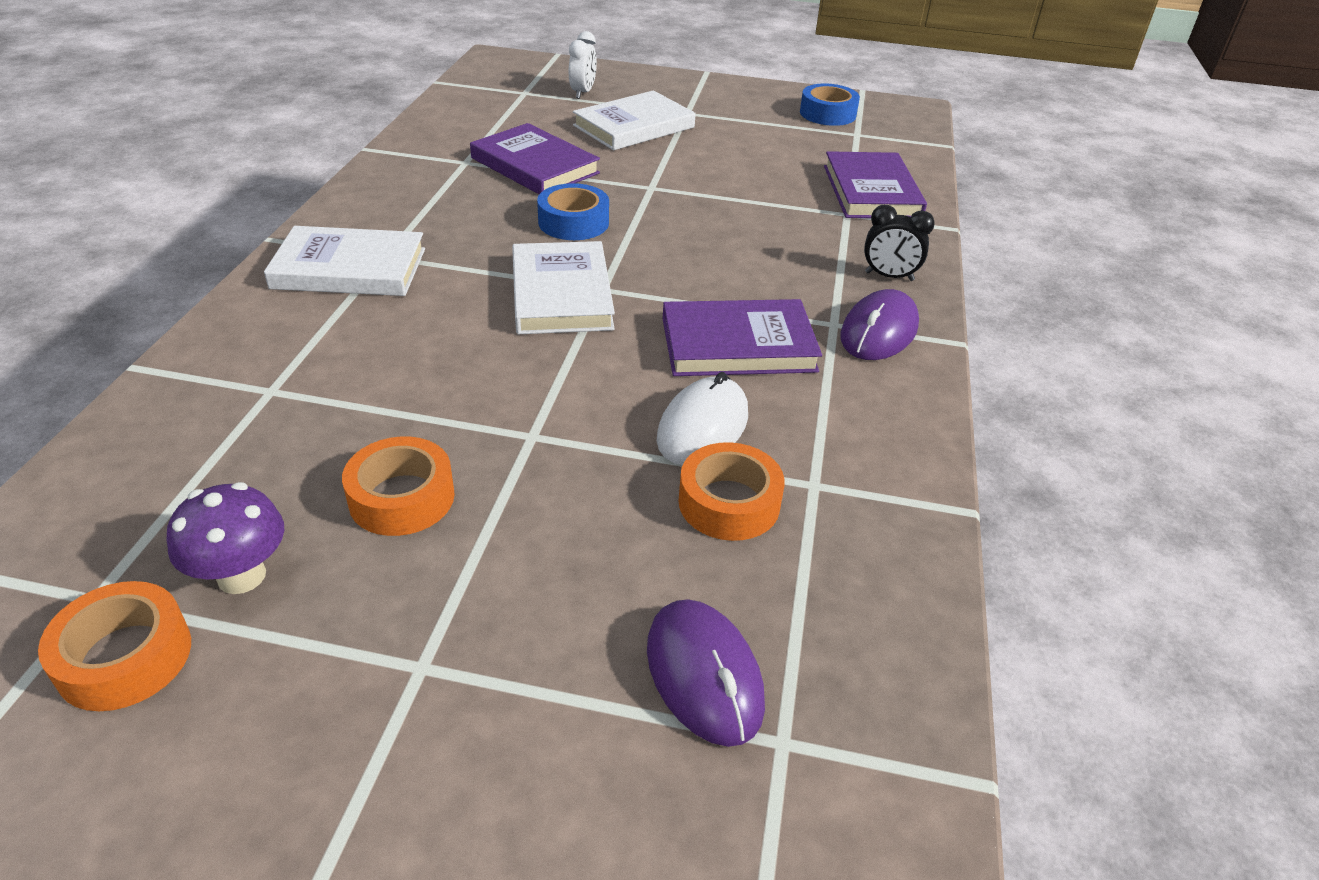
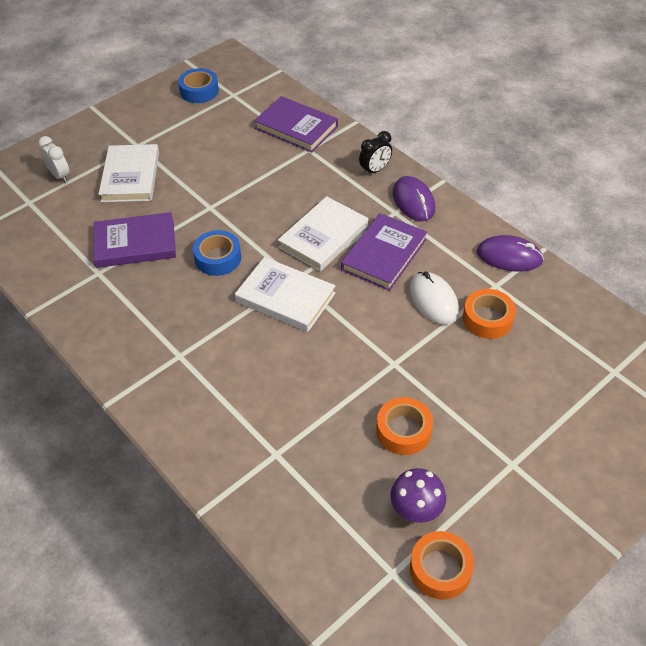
camera: 50 degrees left, 10 degrees up
(349, 269) = (179, 377): white book -> white book (323, 237)
(704, 675) = (572, 377): purple mouse -> purple mouse (509, 256)

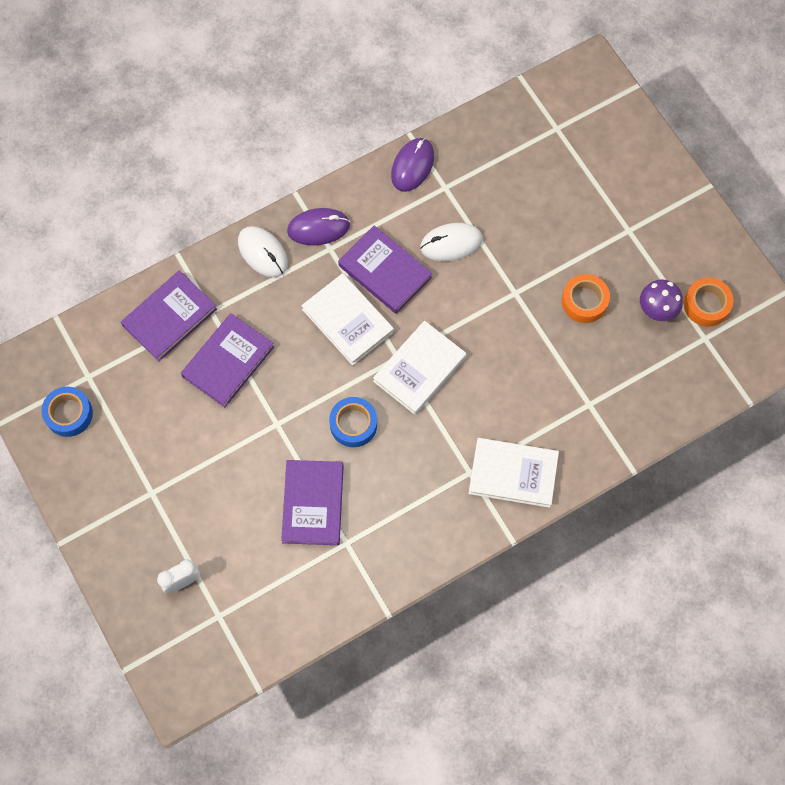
camera: 80 degrees left, 20 degrees up
(131, 176) = (205, 502): white book -> white book (513, 473)
(263, 167) = (228, 361): none -> purple book
(375, 170) = (263, 253): black clock -> white mouse
(487, 319) = (482, 205): orange tape -> none

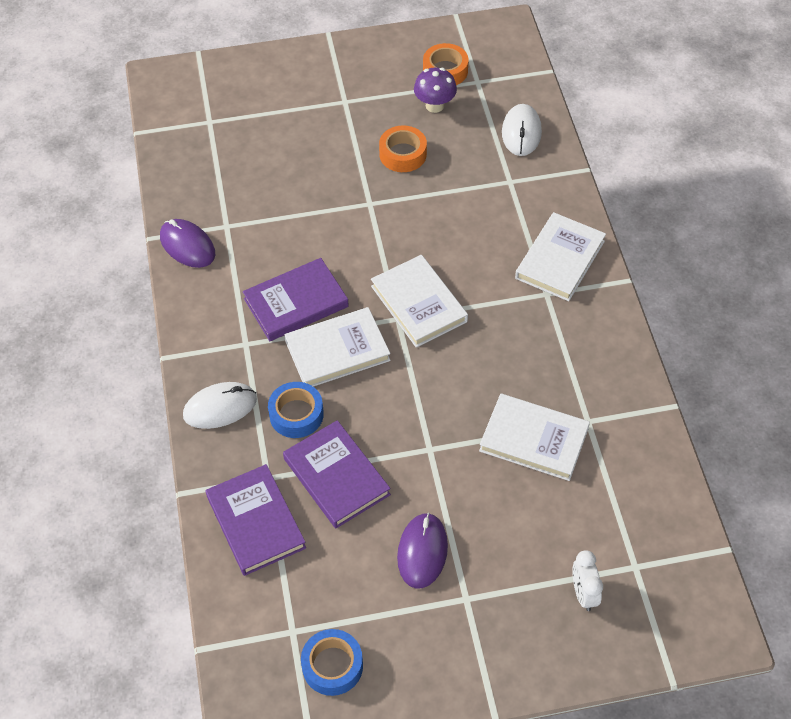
camera: 70 degrees left, 15 degrees down
(313, 503) = (534, 439): purple book -> white book
(318, 228) = (216, 347): purple mouse -> purple mouse (422, 552)
(353, 424) = (457, 378): blue tape -> blue tape (296, 414)
(451, 243) = (291, 238): white mouse -> white mouse (521, 132)

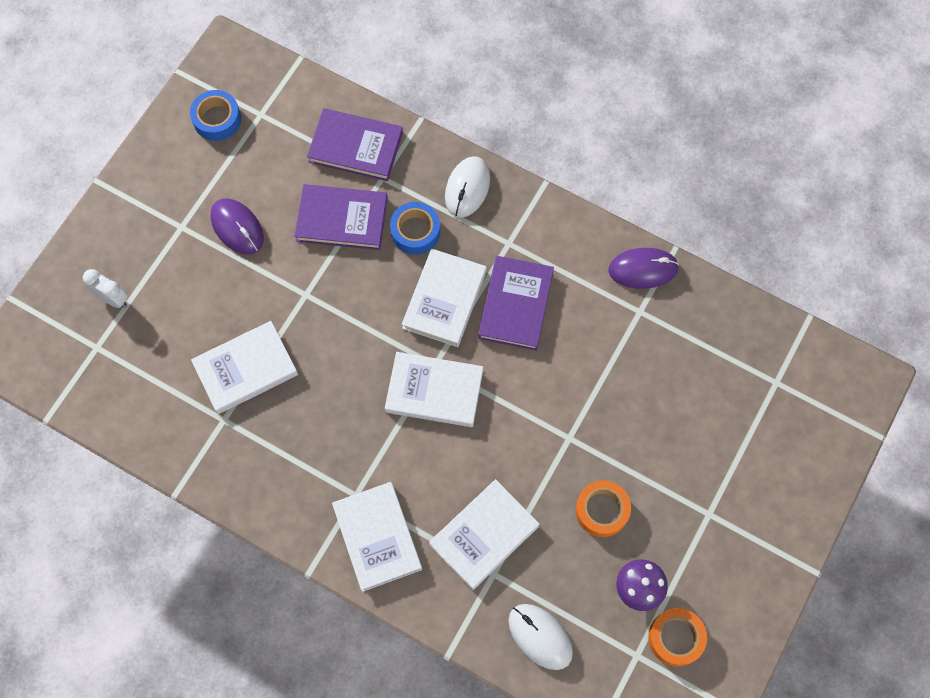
camera: 130 degrees right, 15 degrees up
(490, 203) = (484, 535): none -> white book

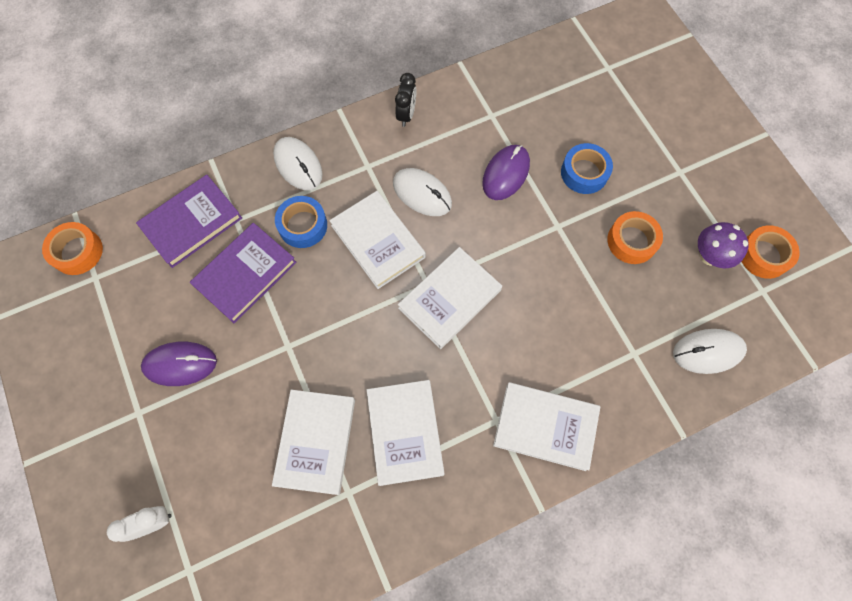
camera: 55 degrees left, 0 degrees up
(217, 119) = (66, 316): blue tape -> blue tape (584, 173)
(272, 85) = (77, 252): none -> orange tape
(484, 535) = (598, 340): white book -> white book (405, 432)
(515, 305) = (422, 194): purple book -> white mouse
(584, 240) = (406, 114): none -> black clock
(643, 269) = (460, 92): purple mouse -> purple mouse (506, 174)

